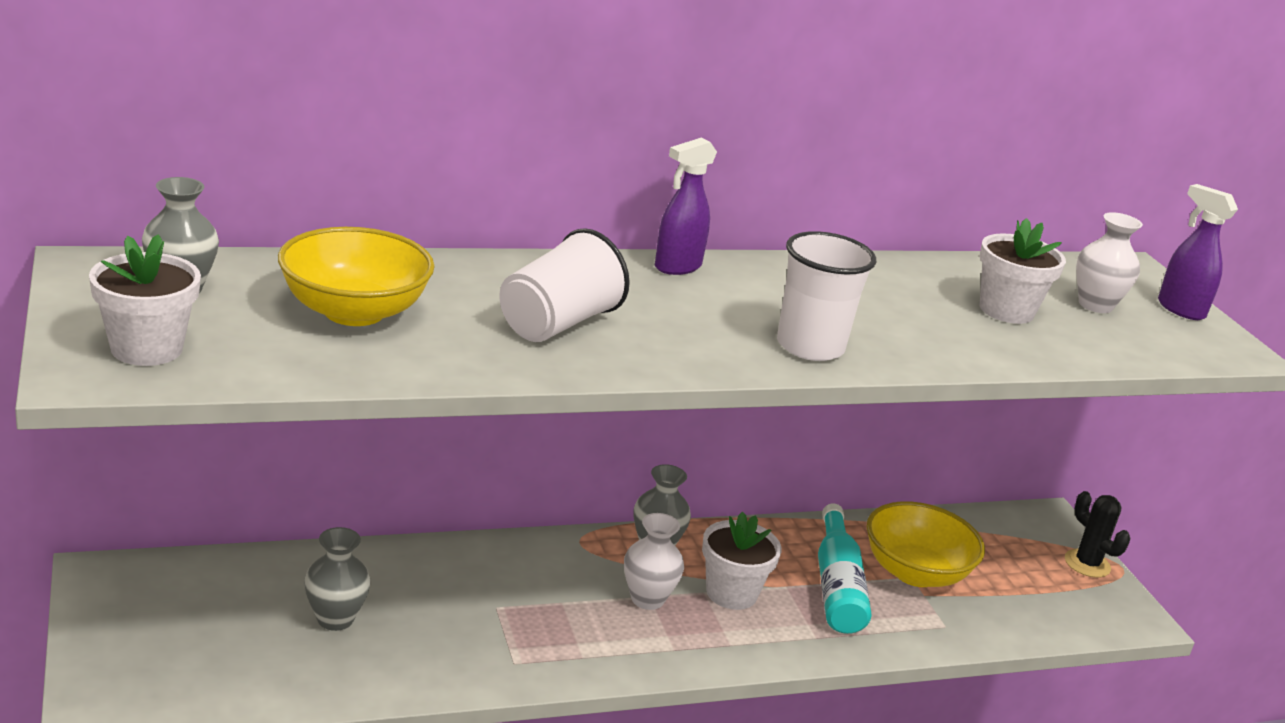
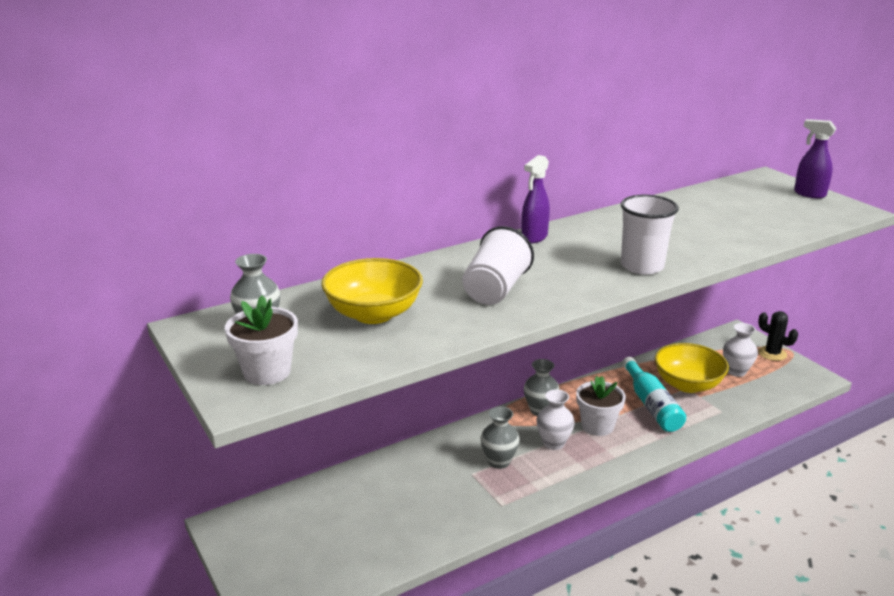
camera: 10 degrees left, 0 degrees up
(335, 619) = (382, 510): grey vase -> grey vase (499, 461)
(1006, 310) = (725, 217): white flower pot -> none
(1095, 305) = (766, 203): white vase -> white vase (736, 371)

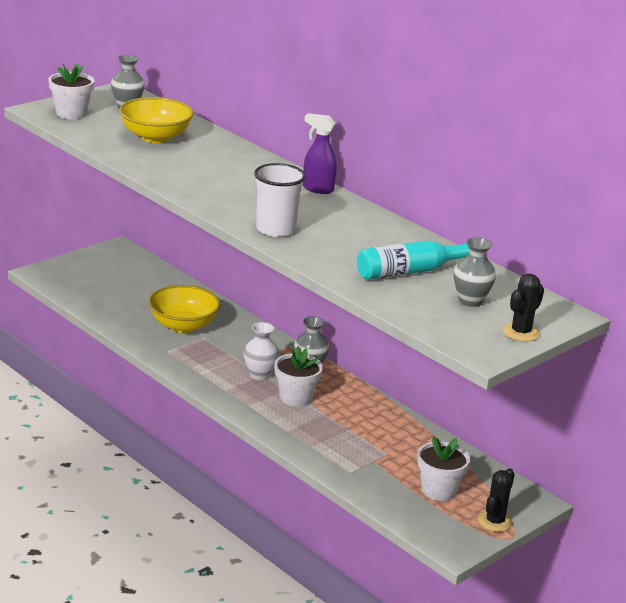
camera: 75 degrees right, 0 degrees up
(495, 290) = (207, 174): white cup -> none
(499, 461) = (224, 349): grey vase -> grey vase (470, 301)
(651, 405) = (344, 430): turquoise bottle -> turquoise bottle (410, 271)
(687, 384) = (394, 455): yellow bowl -> yellow bowl (183, 326)
(736, 371) = (438, 490): white vase -> white flower pot
(809, 194) = (521, 332): purple spray bottle -> black cactus

